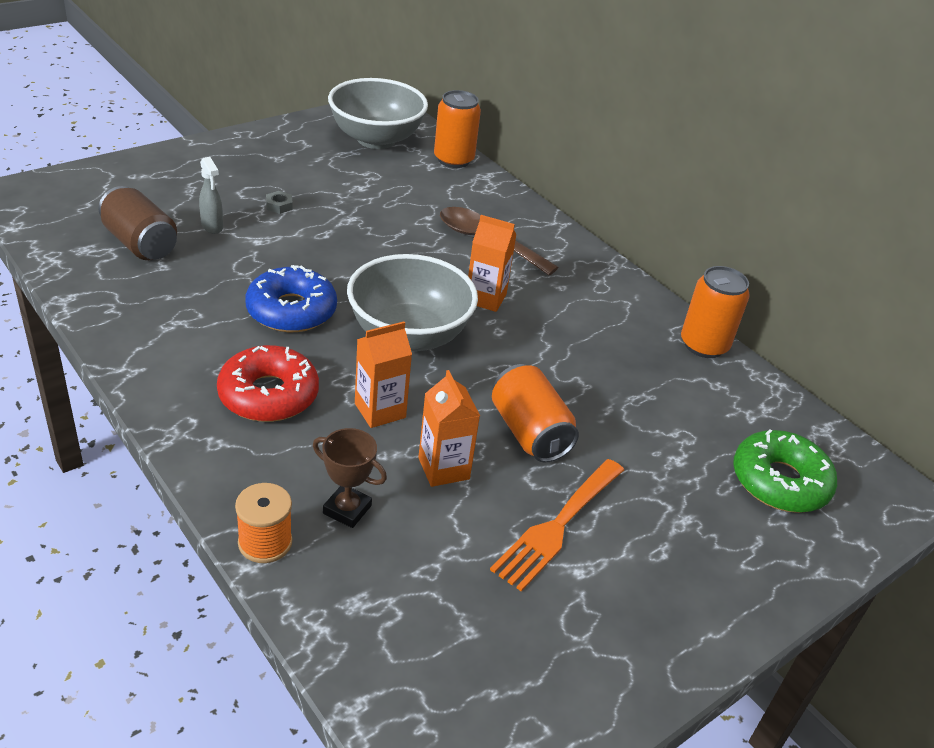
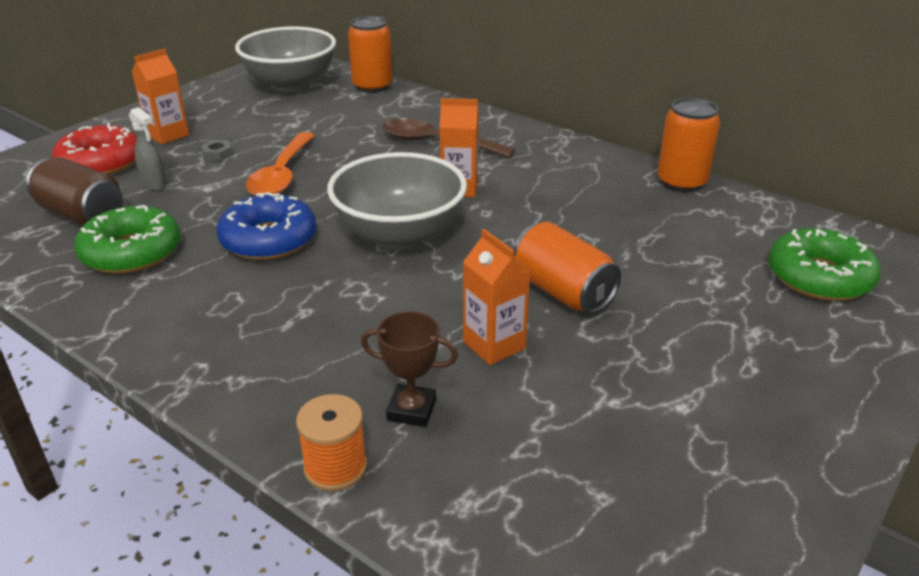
camera: 10 degrees left, 5 degrees down
(170, 294) = (132, 252): none -> green donut
(268, 395) = (277, 321): red donut -> red donut (100, 163)
(328, 243) = (282, 175): none -> orange spoon
(380, 410) = (402, 308): orange carton -> orange carton (168, 135)
(557, 526) = (637, 370): orange fork -> none

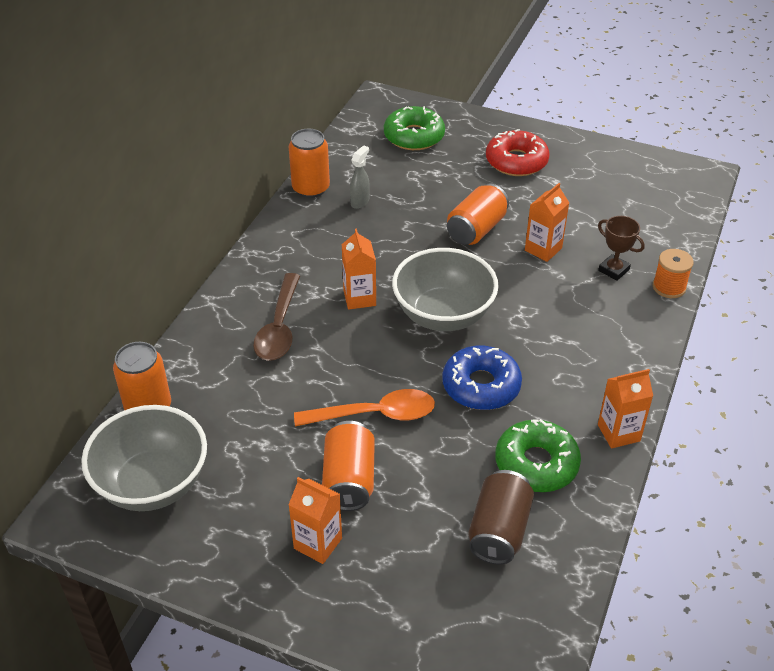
camera: 105 degrees left, 10 degrees up
(100, 163) = (399, 572): red donut -> red donut (516, 161)
(112, 321) = (618, 433): none -> orange carton
(154, 185) = (427, 501): grey spray bottle -> grey spray bottle (360, 202)
(217, 154) = (349, 479): grey nut -> orange can
(411, 410) = (613, 270): brown trophy -> brown trophy turned 45 degrees counterclockwise

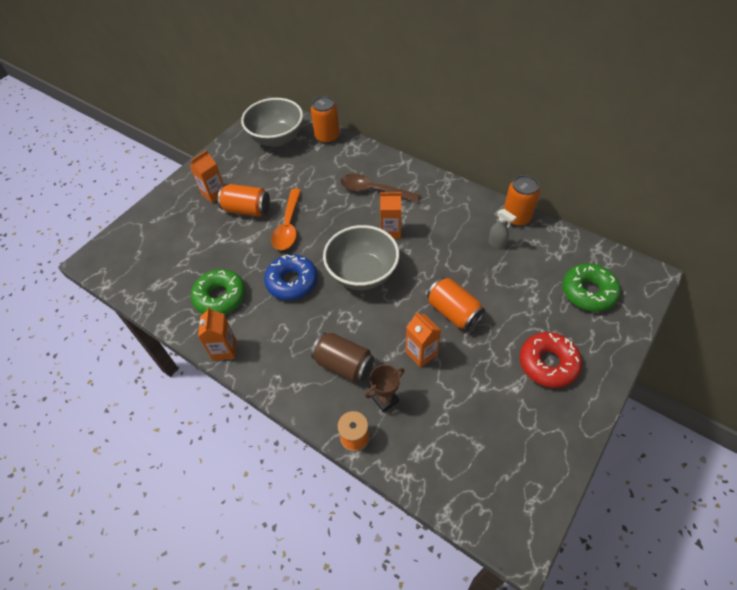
camera: 105 degrees right, 10 degrees up
(499, 530) = (184, 268): brown can -> brown can (344, 364)

